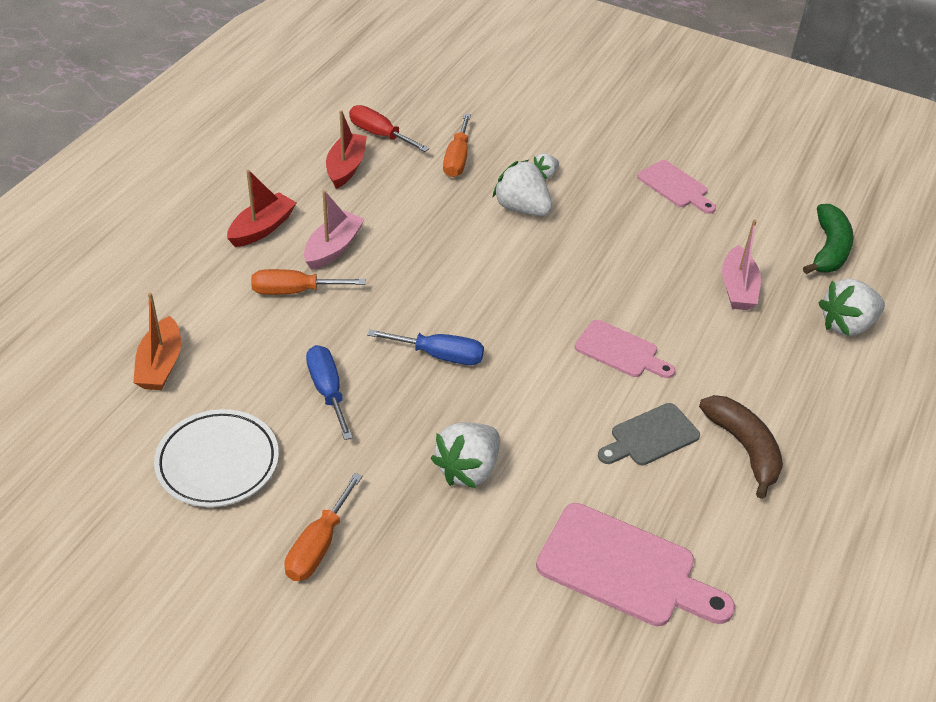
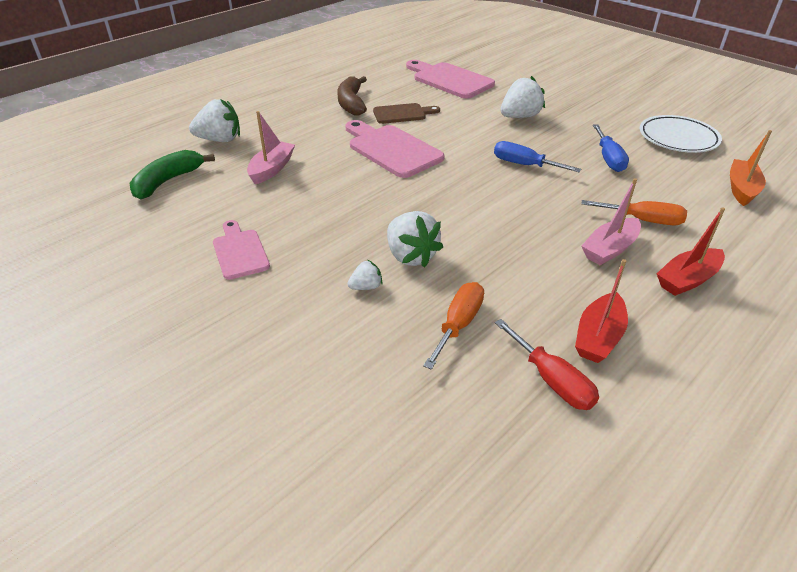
camera: 160 degrees left, 5 degrees down
(318, 545) = (609, 104): orange screwdriver -> none
(620, 351) = (392, 149): pink cutting board -> pink cutting board, size x1.64
(650, 436) = (402, 114): grey cutting board -> brown cutting board

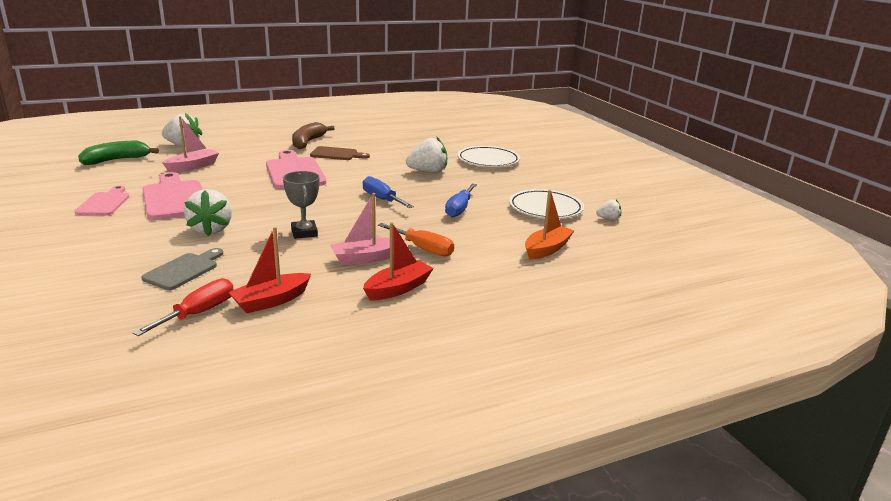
camera: 20 degrees right, 15 degrees down
(366, 287) = (155, 238): white strawberry -> white strawberry (608, 219)
(450, 80) = (408, 141): pink cutting board -> pink cutting board (174, 198)
(458, 324) = (184, 270): orange screwdriver -> grey cutting board
(509, 232) = (304, 233): none -> grey trophy
(552, 380) = (198, 313): red screwdriver -> red screwdriver turned 135 degrees counterclockwise
(554, 89) = (488, 161): none -> white plate
(687, 279) = (398, 288): red boat -> red boat turned 150 degrees clockwise

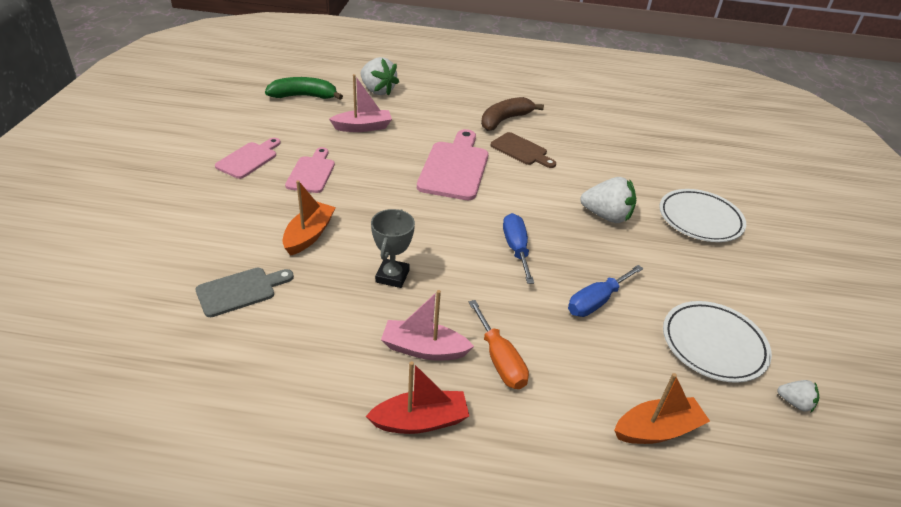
camera: 30 degrees right, 15 degrees up
(174, 198) = (312, 173): pink cutting board -> pink cutting board, size x0.61
(198, 313) = (205, 366): red screwdriver -> none
(211, 229) = (309, 235): white strawberry -> orange boat
(271, 301) = (280, 379): red boat -> none

